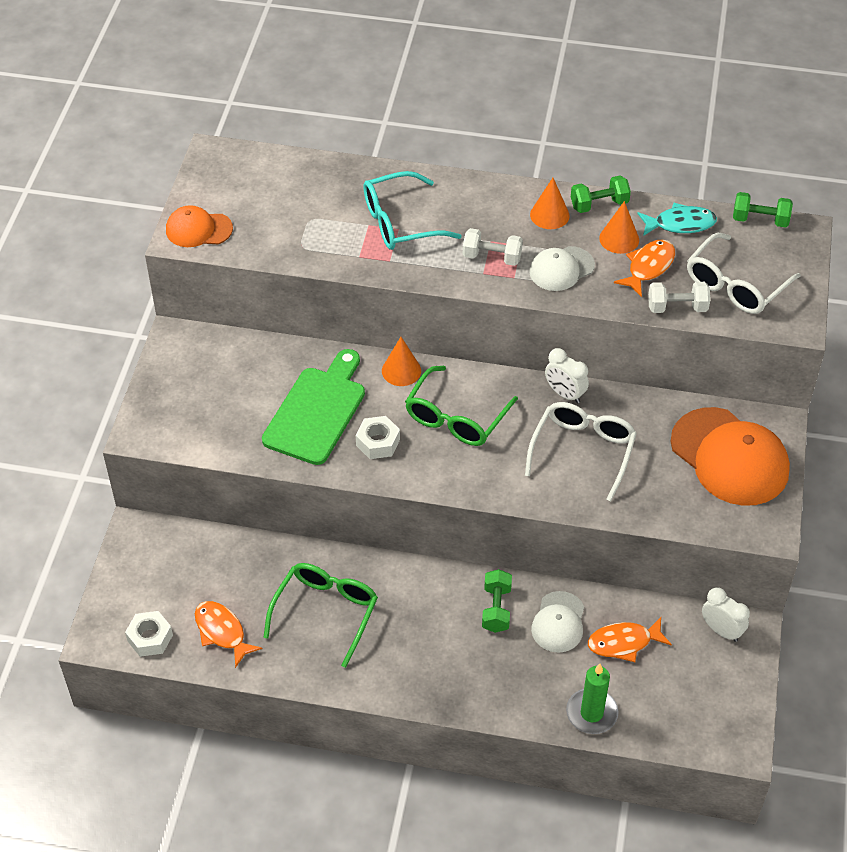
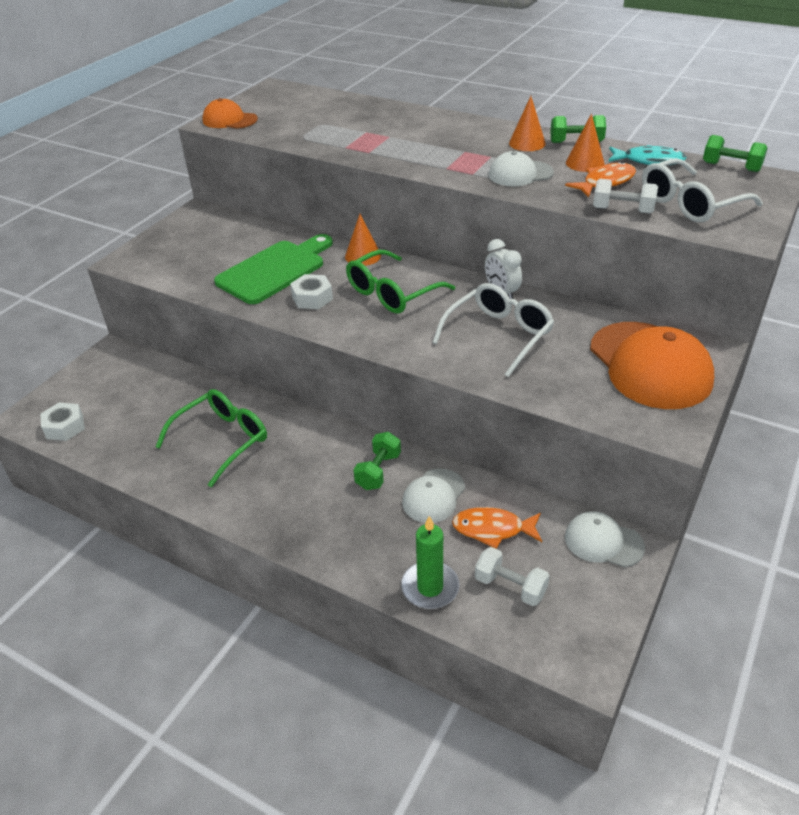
camera: 20 degrees right, 10 degrees down
(222, 632) = (125, 435): orange fish -> none
(401, 222) = (394, 133): turquoise glasses -> none
(492, 257) = (460, 160): white dumbbell -> white dumbbell (510, 586)
(721, 630) = (603, 542): white clock -> white cap

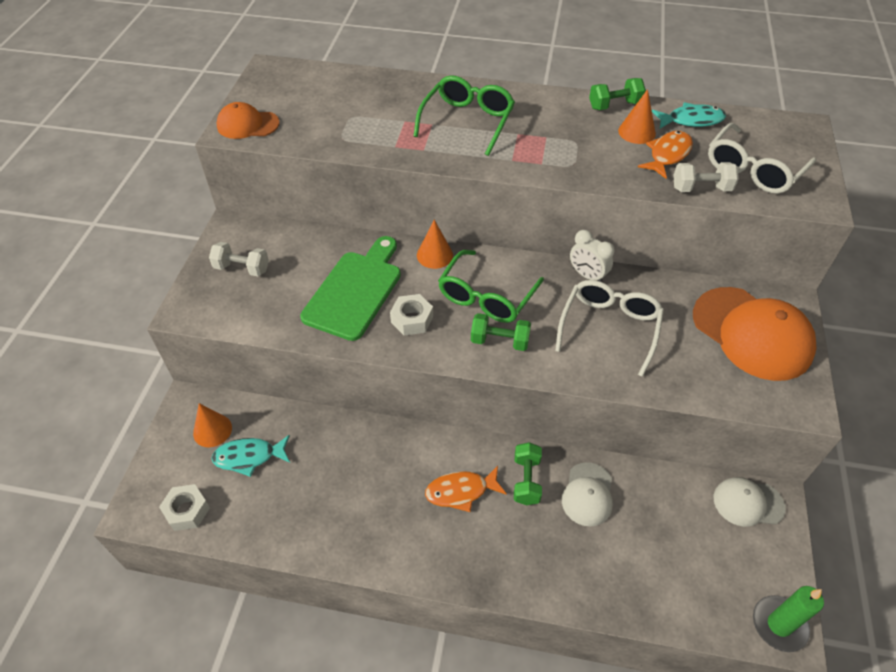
camera: 20 degrees left, 10 degrees up
(137, 400) = (249, 457): none -> turquoise fish
(221, 440) = (361, 484): green glasses -> green glasses (467, 122)
(430, 587) = (629, 594): green candle -> green candle (779, 624)
(492, 529) = (653, 516): orange fish -> orange fish (461, 491)
(510, 586) = (694, 572): white dumbbell -> white dumbbell (242, 268)
(520, 174) = (586, 156): white cap -> none
(527, 143) = (570, 113): orange cone -> orange cone (212, 430)
(731, 167) = (764, 117): green dumbbell -> green dumbbell (499, 341)

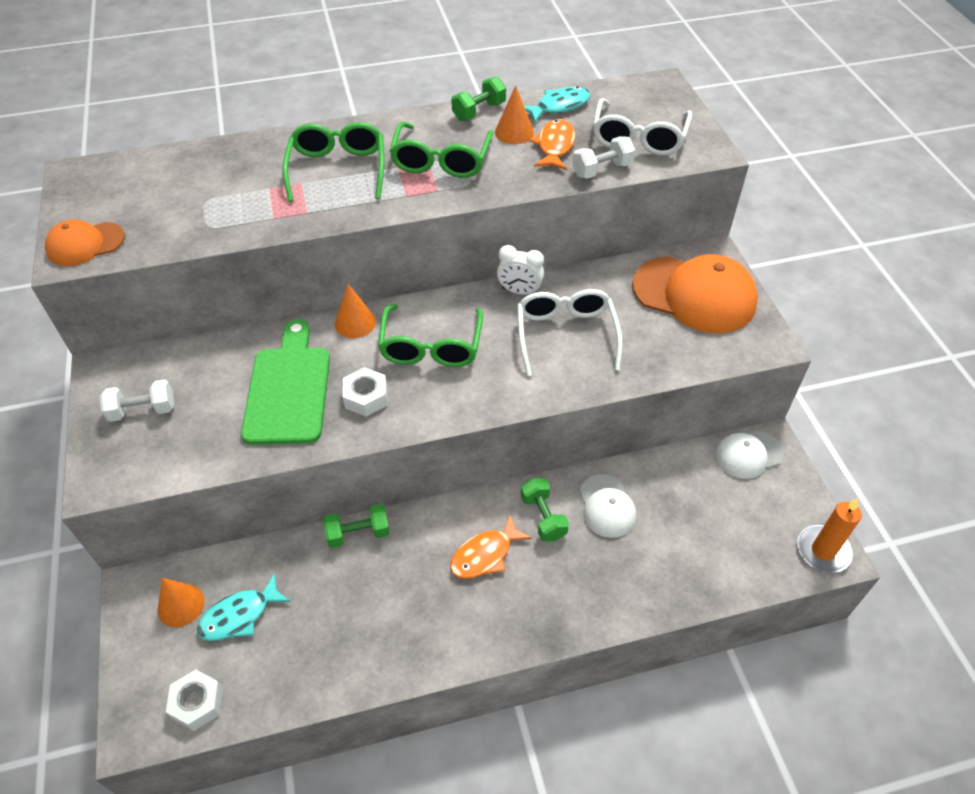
camera: 25 degrees left, 0 degrees up
(499, 341) = (467, 386): green dumbbell -> green dumbbell (358, 533)
(558, 138) = (441, 160): none -> green glasses
(779, 624) = (823, 551): green candle -> orange candle

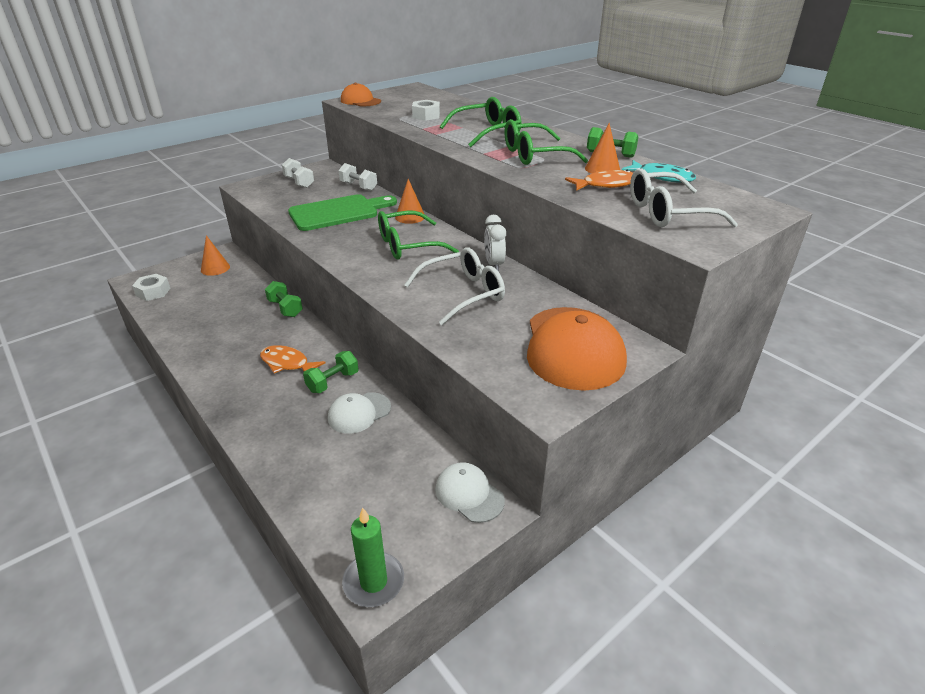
camera: 65 degrees right, 15 degrees down
(239, 616) = (212, 287): turquoise fish -> none
(366, 397) = (346, 236): white nut -> white nut (426, 116)
(602, 170) = (599, 206): white dumbbell -> white dumbbell (358, 186)
(823, 551) = (373, 582): orange candle -> green candle

